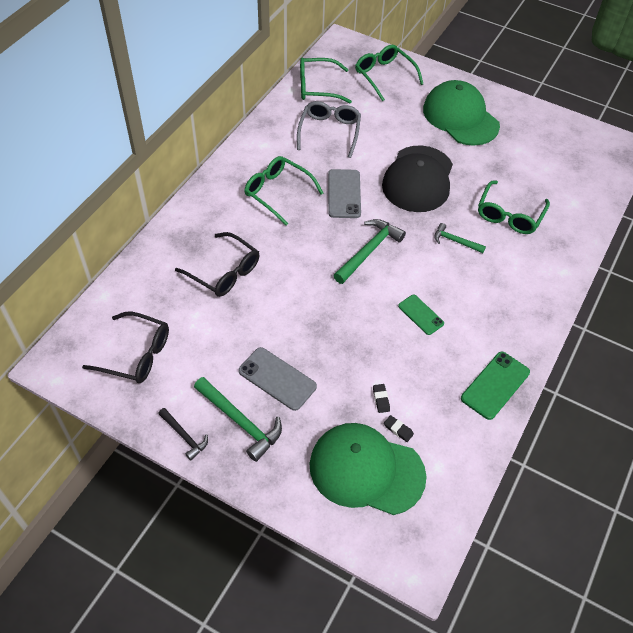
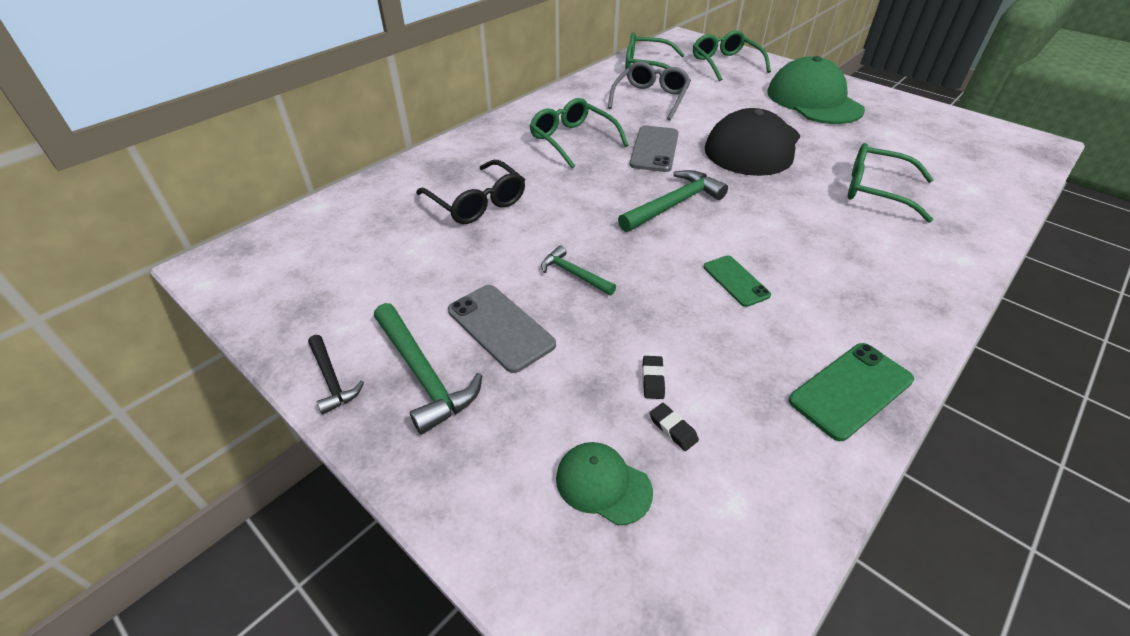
camera: 15 degrees right, 10 degrees down
(136, 354) = (321, 271): black glasses -> none
(366, 470) = (603, 484): green cap -> green cap, size x0.47
(455, 241) = (797, 208): green hammer -> green hammer (574, 274)
(509, 215) = (877, 190): green glasses -> green glasses turned 75 degrees clockwise

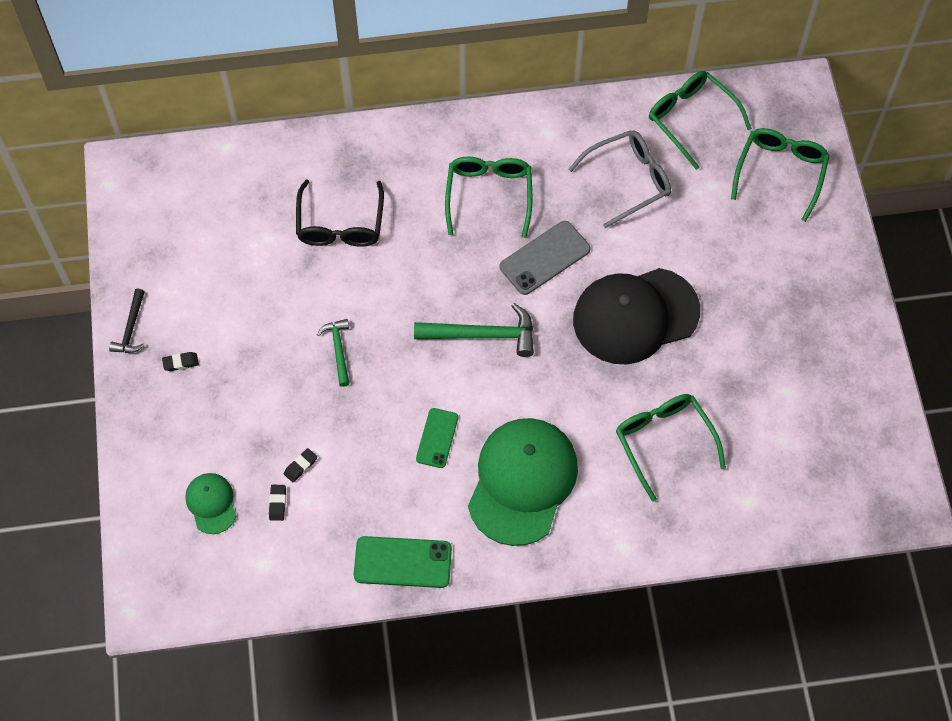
camera: 40 degrees right, 20 degrees up
(423, 374) = (181, 363): green hammer -> black eraser
(500, 327) = (252, 360): grey phone -> none
(813, 100) = (784, 297): green cap -> green cap (522, 481)

